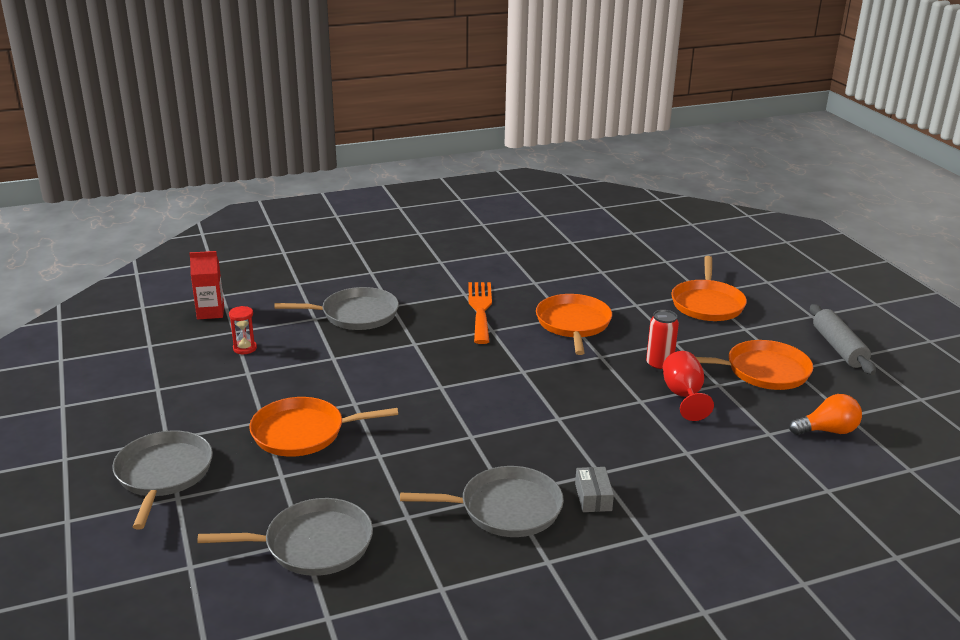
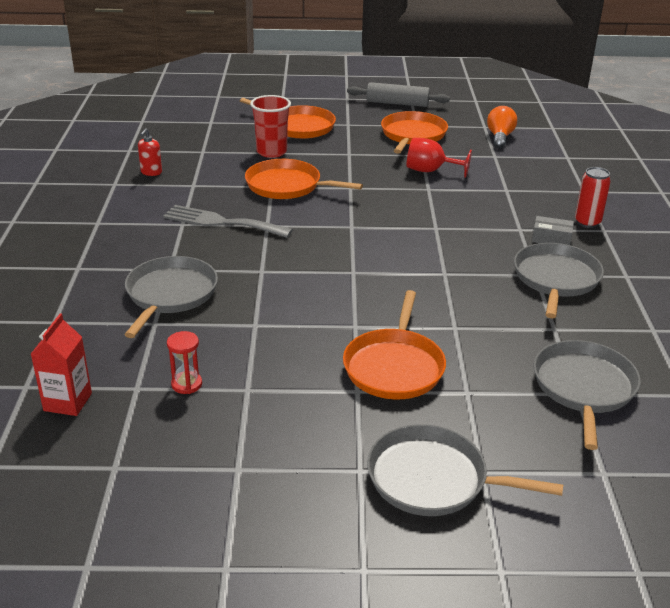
camera: 70 degrees left, 5 degrees up
(480, 309) = (221, 222): orange fork -> grey fork
(540, 260) = (151, 172): none -> red soap dispenser
(635, 302) = (271, 152): none -> red cup
(659, 365) = (380, 168): red can -> red can (587, 222)

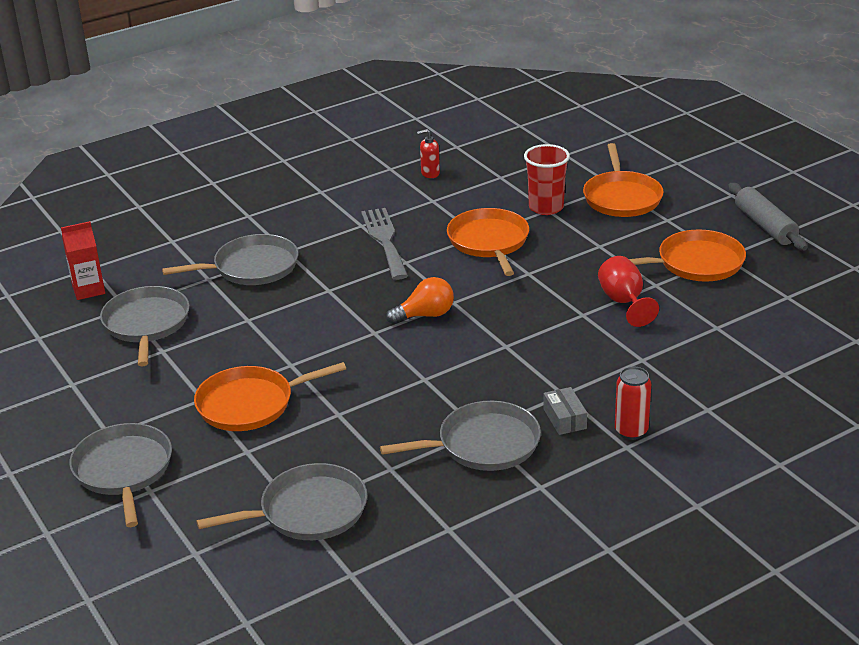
camera: 60 degrees right, 0 degrees up
(186, 384) = (146, 324): red hourglass -> grey pan
(500, 137) = (772, 315): orange light bulb -> orange light bulb (425, 315)

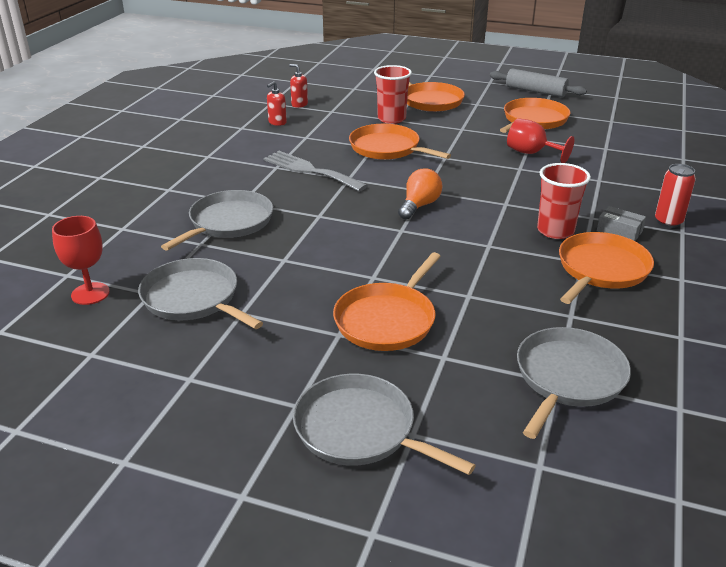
camera: 40 degrees left, 0 degrees up
(88, 290) = (90, 293): red carton -> red goblet
(481, 158) = (299, 104): none -> red soap dispenser
(483, 444) = (601, 269): grey pan -> orange pan
(506, 391) = (555, 231): none -> red cup

